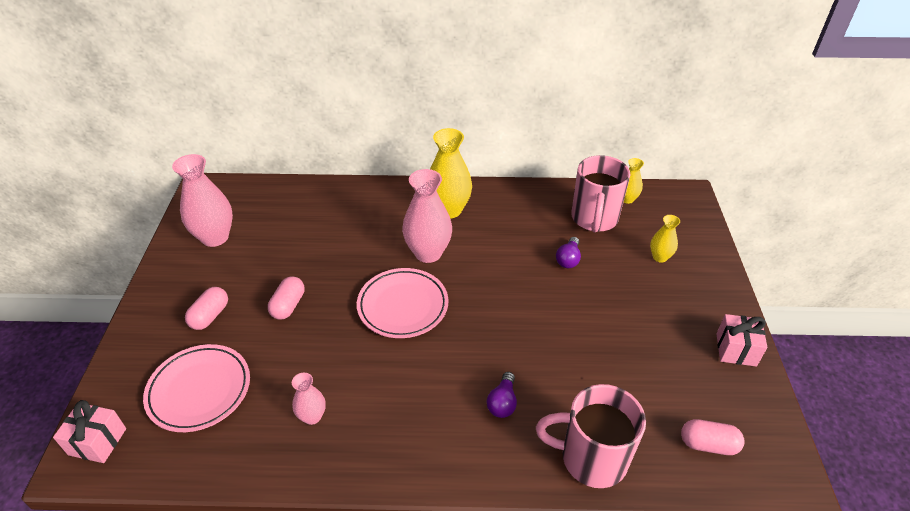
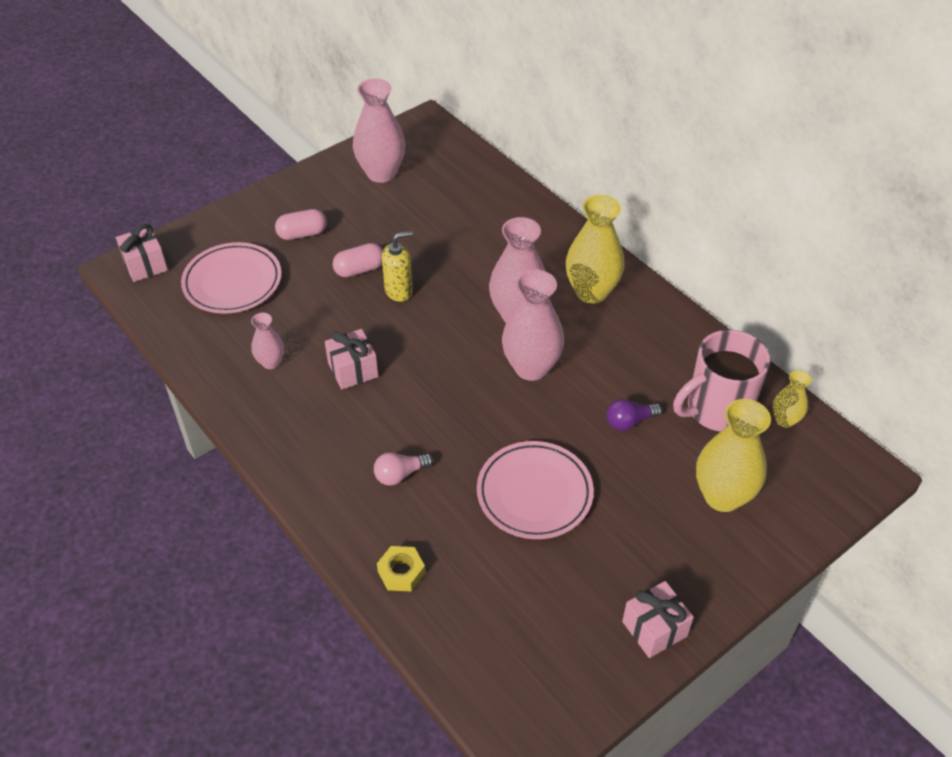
camera: 50 degrees right, 5 degrees up
(335, 297) = (399, 291): none -> yellow soap dispenser
(378, 369) = (353, 370): none -> pink gift
(403, 306) = (436, 340): pink plate -> pink plate (534, 493)
(479, 275) = (531, 367): none -> pink vase
(502, 402) = (400, 474): purple light bulb -> pink light bulb
(591, 458) = (401, 572): pink mug -> yellow nut
(660, 257) = (722, 496): yellow vase -> yellow vase, size x1.89
(708, 444) = (501, 658): pink capsule -> none

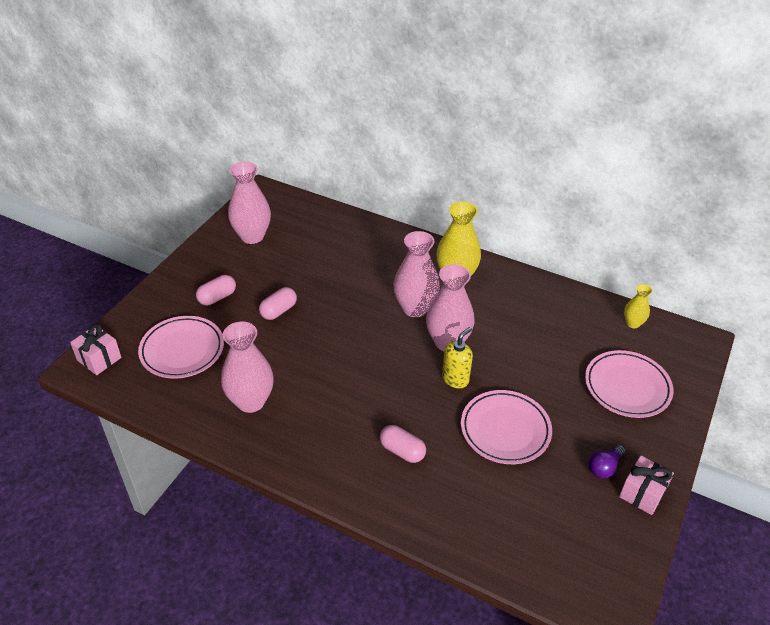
camera: 25 degrees left, 5 degrees down
(271, 362) = (251, 401): pink vase -> pink vase, size x1.89
(353, 370) = (319, 386): pink gift -> none
(399, 291) = (318, 317): yellow soap dispenser -> yellow soap dispenser (455, 379)
(400, 474) = (402, 451): pink light bulb -> pink capsule
(401, 572) = (447, 523): yellow nut -> none
(629, 421) = (537, 357): purple light bulb -> purple light bulb (604, 467)
(716, 409) = (587, 330): pink mug -> none
(722, 496) = (627, 387): yellow vase -> pink plate

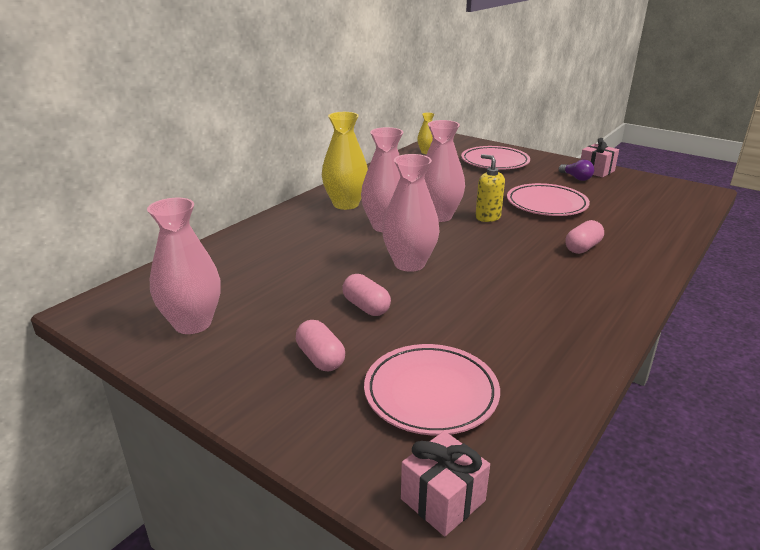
camera: 80 degrees left, 15 degrees down
(251, 401) = (529, 333): pink vase -> pink vase (409, 264)

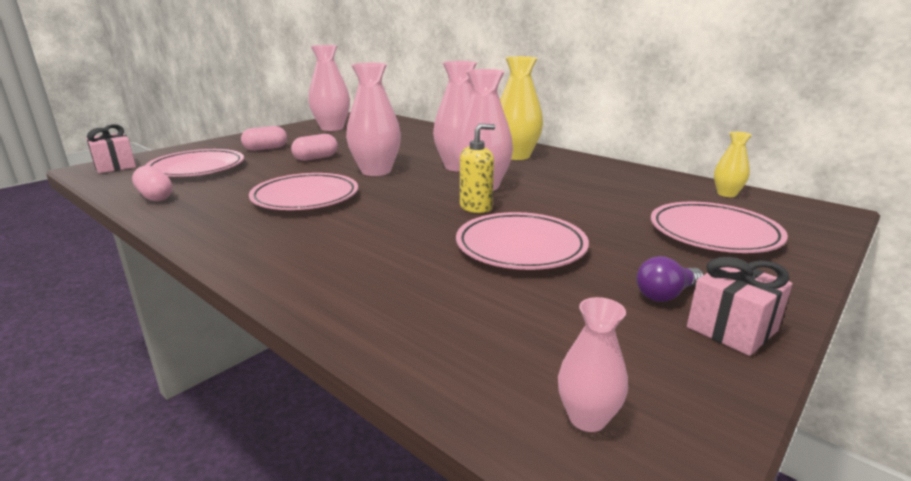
camera: 95 degrees right, 5 degrees down
(502, 288) = (305, 197): none -> pink plate
(582, 248) = (367, 247): pink capsule -> pink capsule (155, 196)
(681, 196) = (587, 418): none -> pink vase

